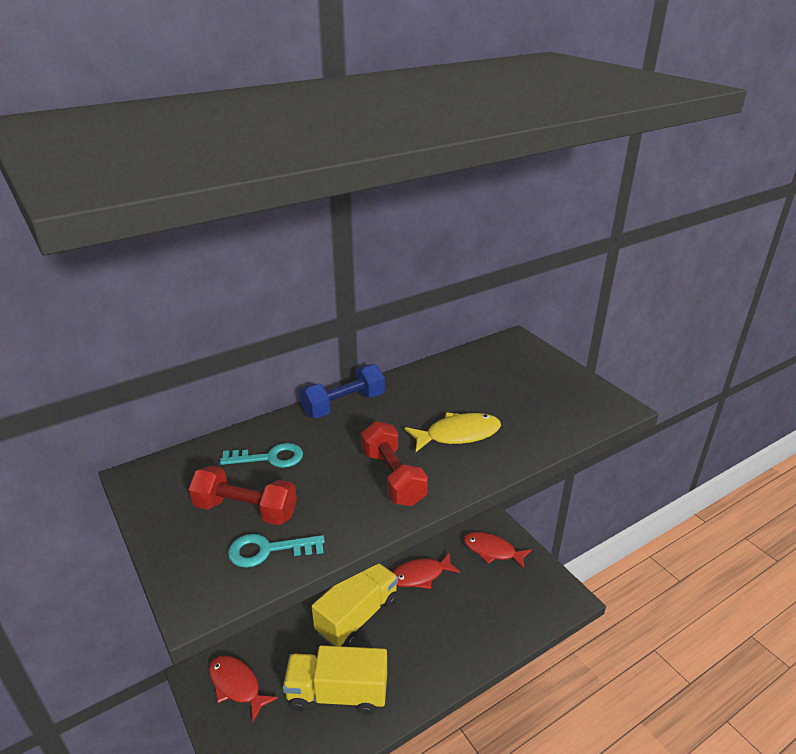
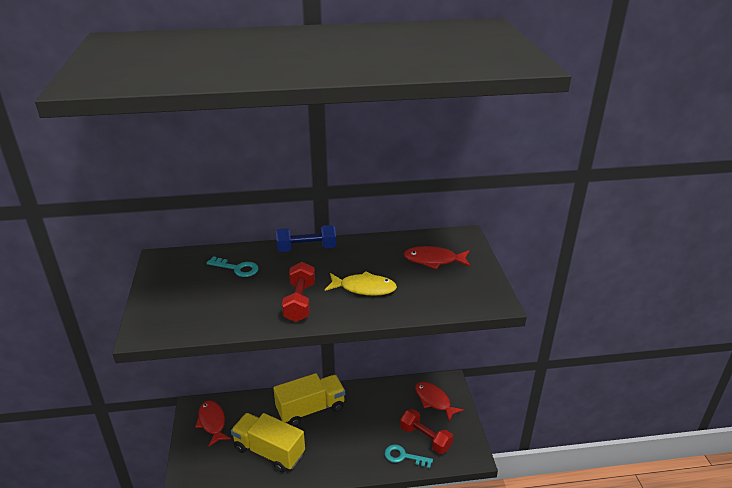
camera: 25 degrees right, 0 degrees up
(245, 510) = (201, 294): red dumbbell -> red dumbbell (425, 438)
(268, 550) = (196, 320): turquoise key -> turquoise key (403, 456)
(420, 575) = (370, 399): red fish -> red fish (433, 260)

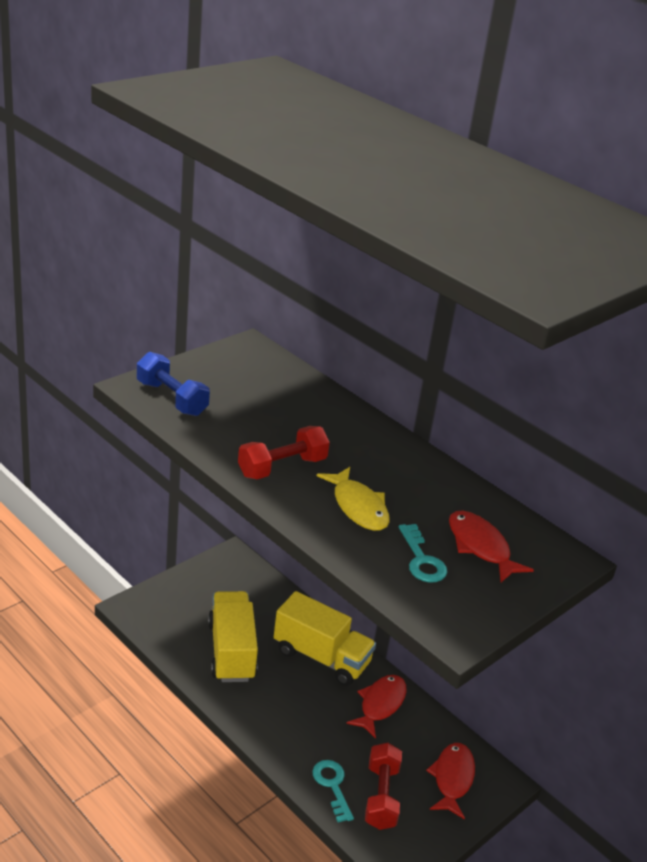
camera: 50 degrees right, 0 degrees up
(212, 422) = (227, 582): red fish -> red fish (380, 704)
(237, 268) = (290, 400): turquoise key -> turquoise key (422, 560)
(306, 248) = (381, 434): blue dumbbell -> blue dumbbell (171, 398)

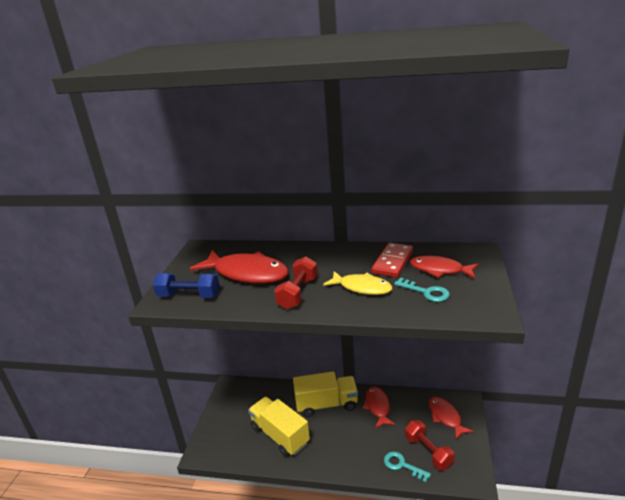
camera: 30 degrees left, 5 degrees down
(260, 410) = (247, 273): none -> red fish
(440, 501) = (393, 262): none -> red domino

